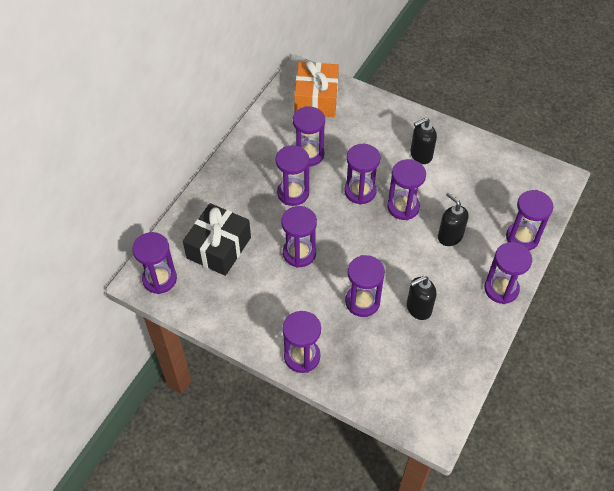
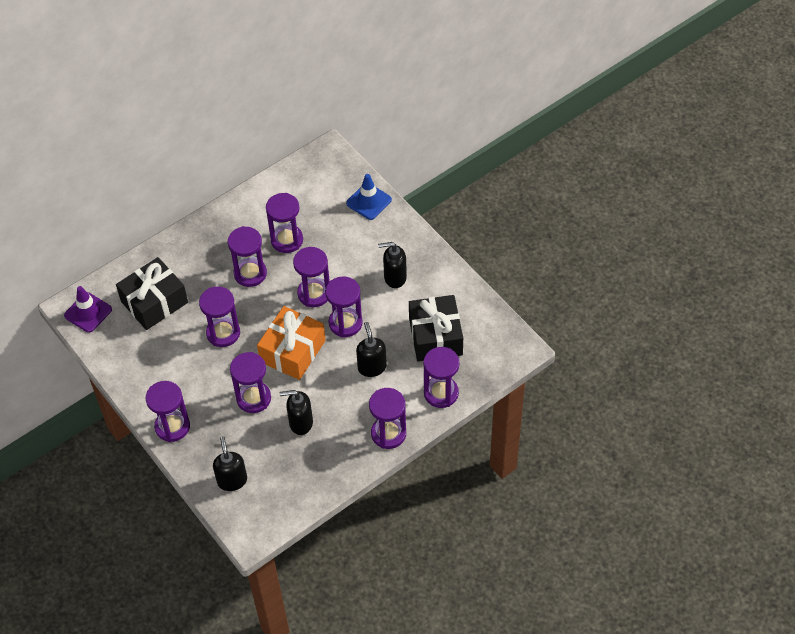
camera: 25 degrees right, 0 degrees up
(159, 279) = (88, 312): purple hourglass -> purple traffic cone
(316, 99) = (327, 185): orange gift -> orange gift (292, 351)
(359, 101) = (369, 201): none -> blue traffic cone
(388, 386) = (232, 480): none -> black soap dispenser
(486, 192) = (435, 336): none -> black gift

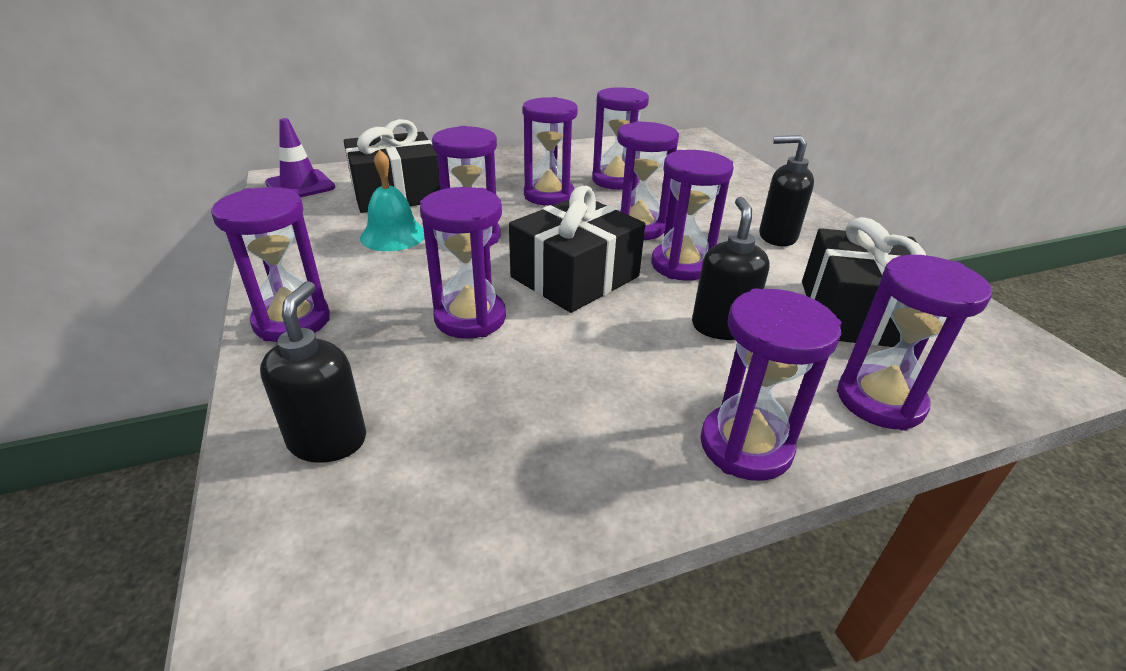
camera: 15 degrees right, 20 degrees down
(179, 346) = (393, 235): none -> turquoise bell
(292, 351) = (575, 277): orange gift -> black gift
(300, 423) = (543, 375): black soap dispenser -> none
(369, 201) = (742, 173): blue traffic cone -> none

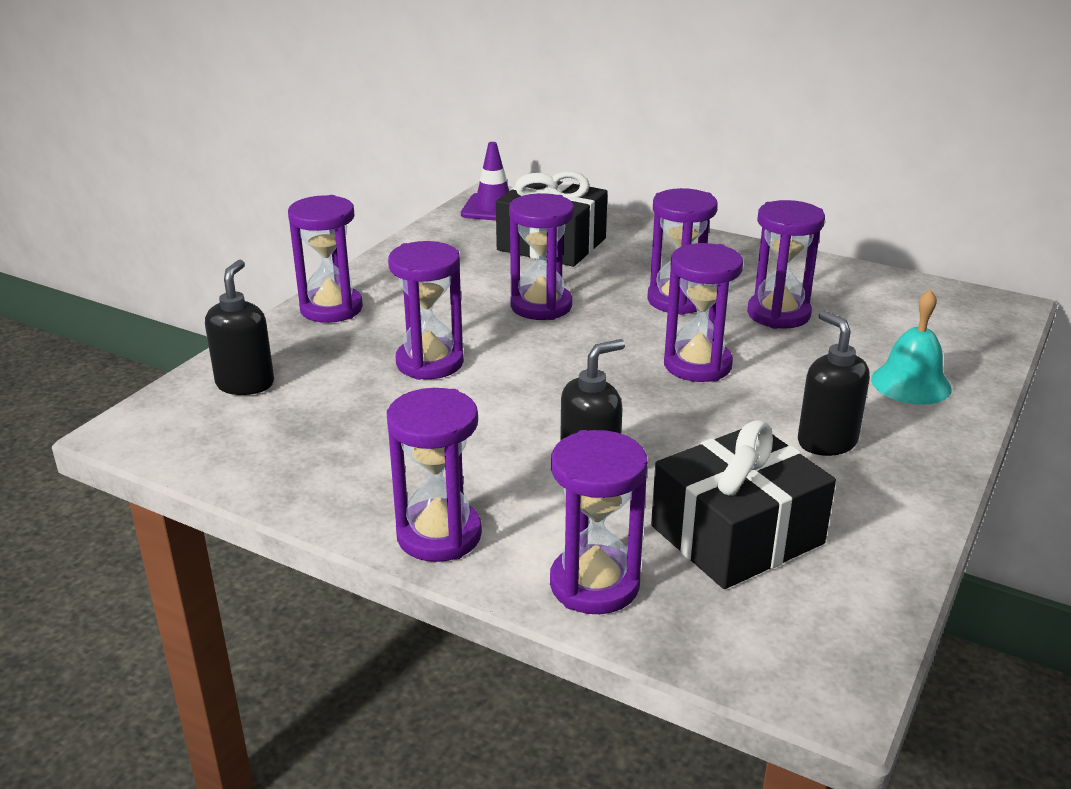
camera: 50 degrees right, 5 degrees down
(328, 440) = (245, 384): black soap dispenser -> black soap dispenser turned 45 degrees counterclockwise
(393, 235) = (487, 279): turquoise bell -> turquoise bell (911, 383)
(575, 277) = (556, 375): black gift -> none
(681, 265) = (665, 413): purple hourglass -> none

